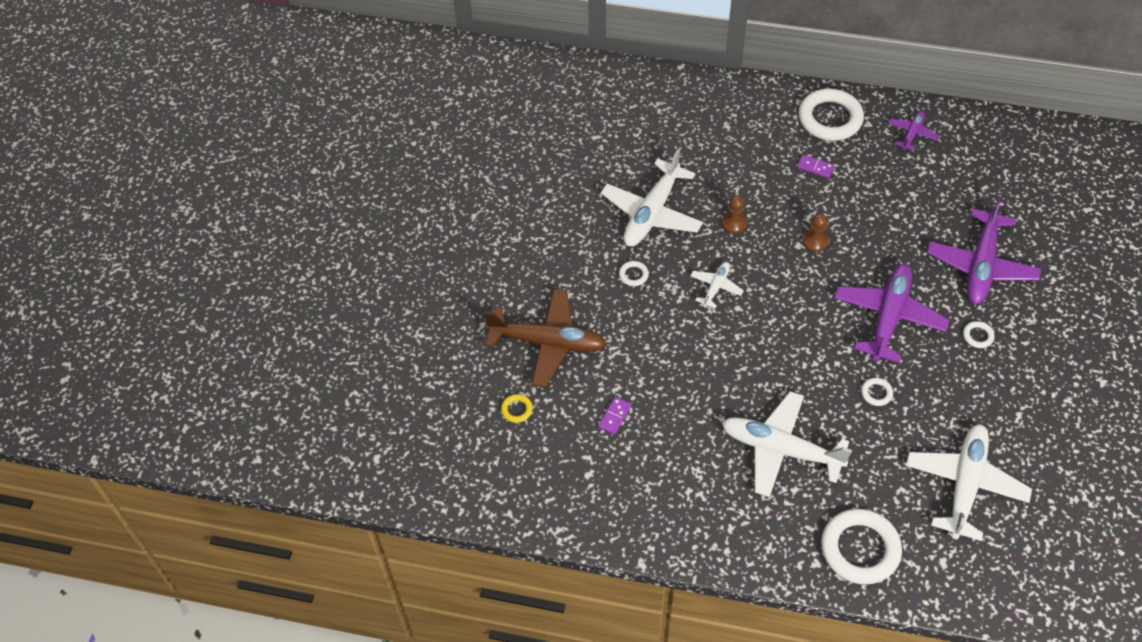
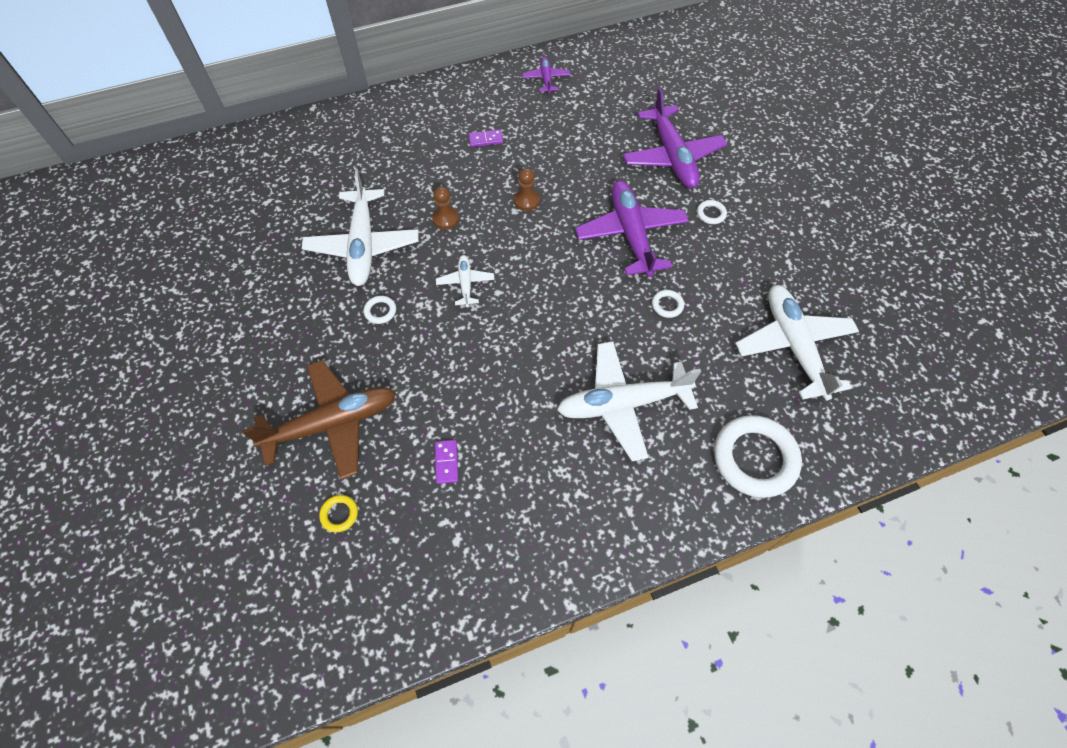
camera: 35 degrees left, 5 degrees up
(830, 118) = (471, 95): white ring -> none

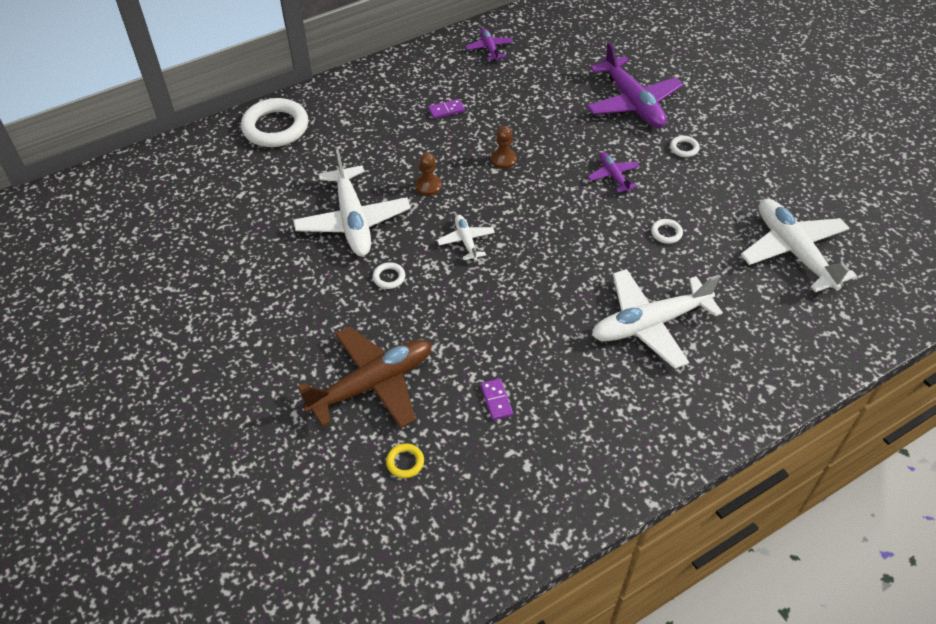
camera: 10 degrees left, 10 degrees down
(631, 234) = (613, 176): purple plane -> purple plane, size x0.49
(754, 458) = (785, 351): white ring -> white ring (275, 127)

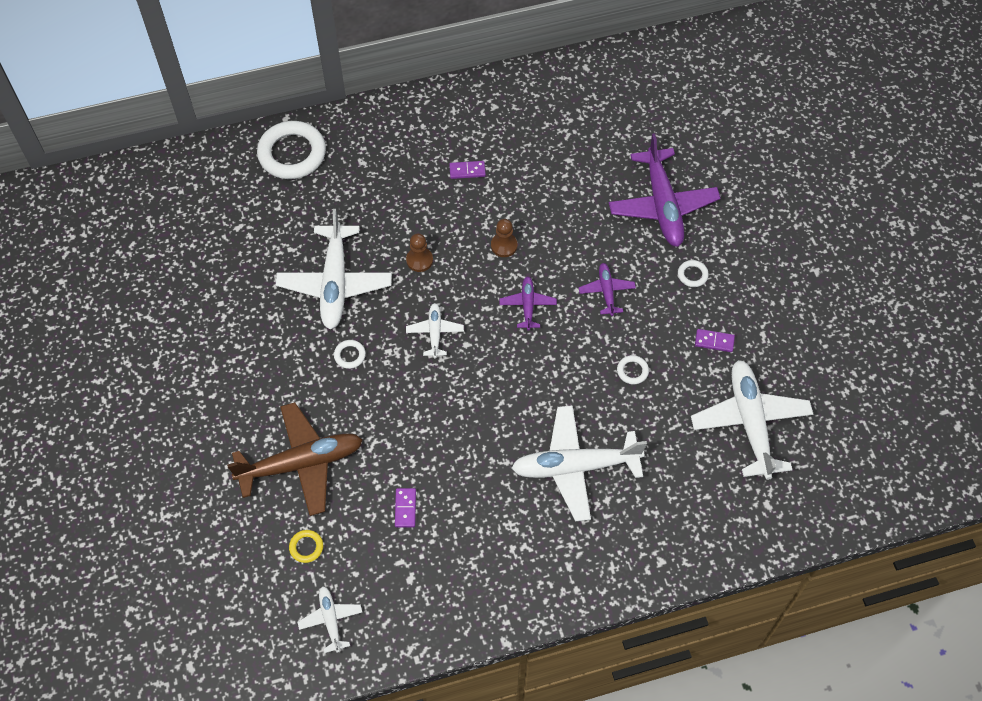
camera: 15 degrees right, 10 degrees up
(457, 528) = (331, 620): none -> white plane
(489, 48) = (539, 100): purple plane -> purple plane (527, 305)
(728, 194) = (714, 341): none -> purple domino

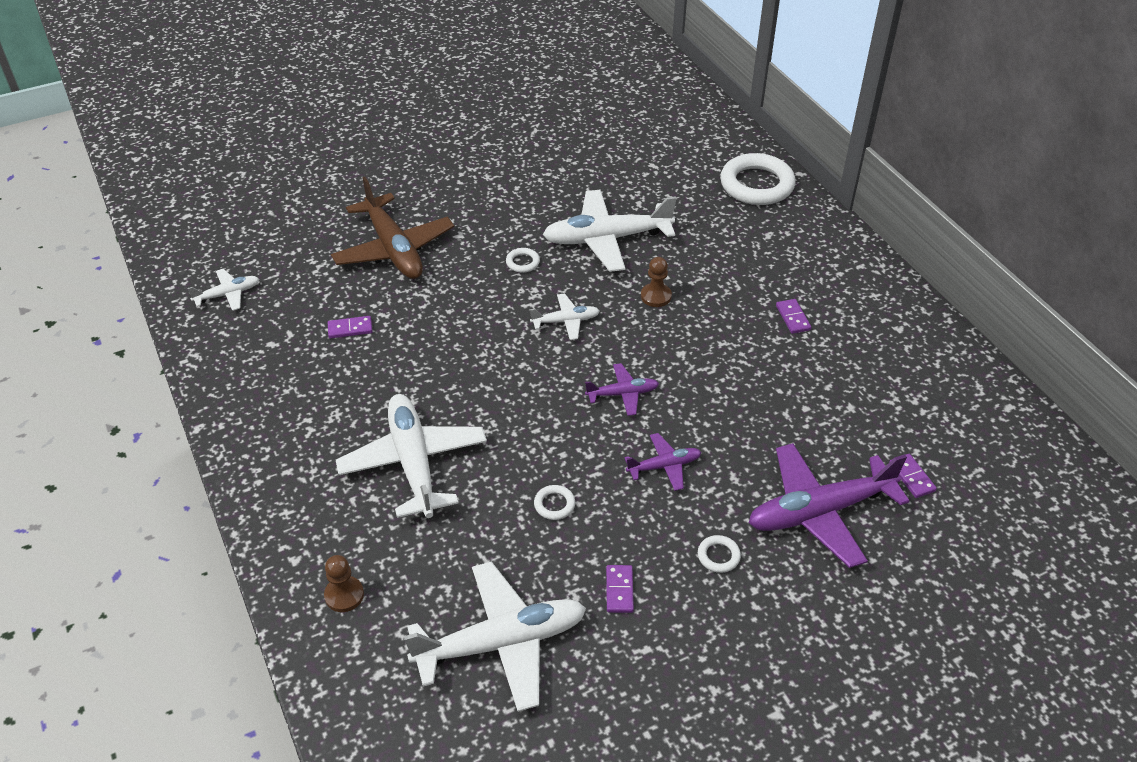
camera: 80 degrees right, 15 degrees down
(306, 547) = (304, 266): yellow ring -> none
(504, 246) = (699, 363): brown pawn -> brown pawn (344, 595)
(640, 143) = (912, 477): none -> purple domino

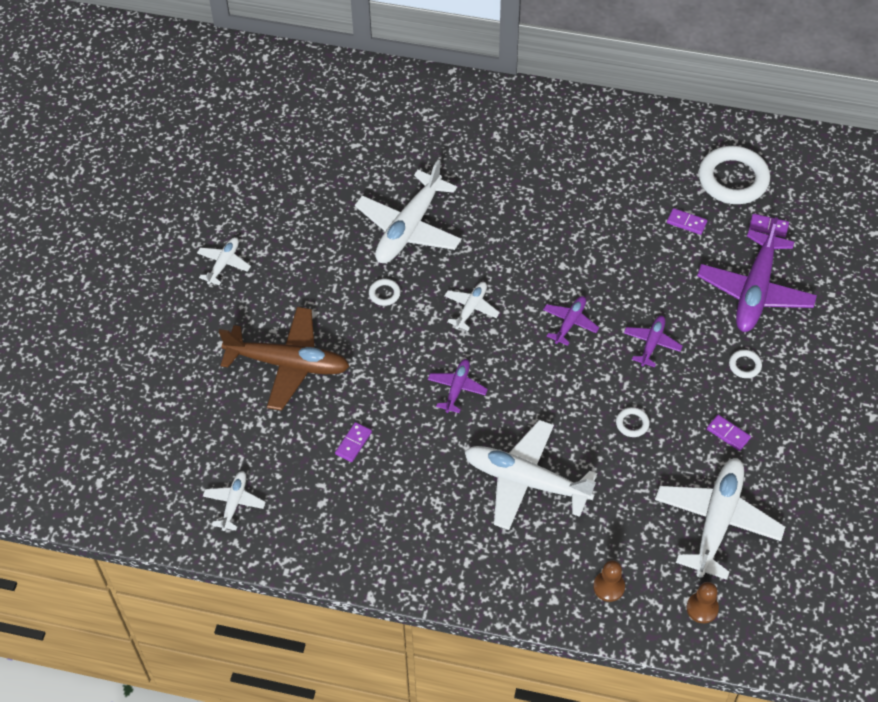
camera: 50 degrees left, 10 degrees up
(455, 164) = (224, 263): none -> white plane
(470, 360) = (457, 388): none -> purple plane
(656, 296) = (495, 241): brown pawn -> brown pawn (702, 608)
(756, 185) = (439, 103): white ring -> white ring (733, 179)
(793, 318) = (587, 182): purple domino -> purple domino (686, 222)

